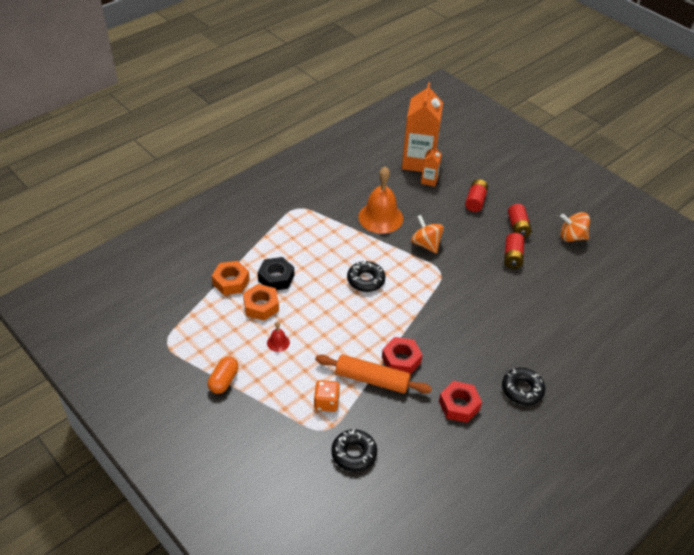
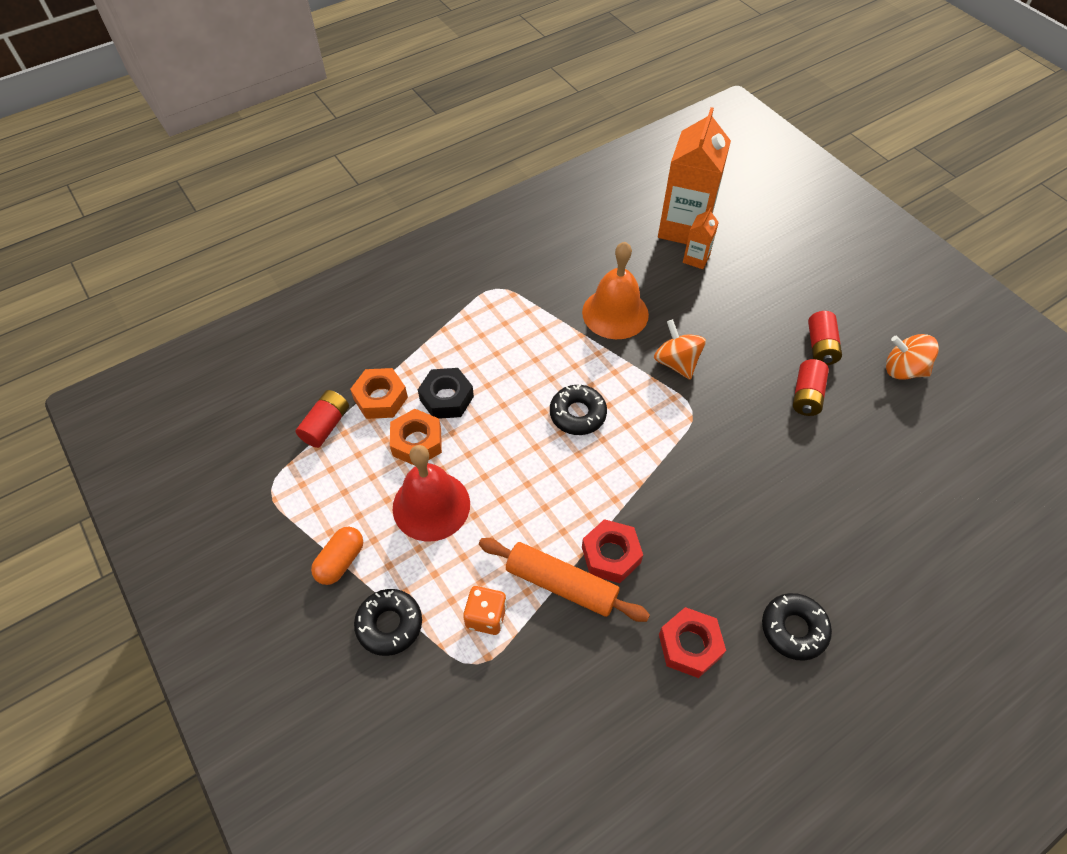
camera: 10 degrees right, 10 degrees up
(278, 342) = (431, 505): red bell -> red bell, size x2.28
(354, 453) = (513, 712): black donut -> black donut (389, 624)
(475, 201) = (761, 298): red battery -> red battery (326, 425)

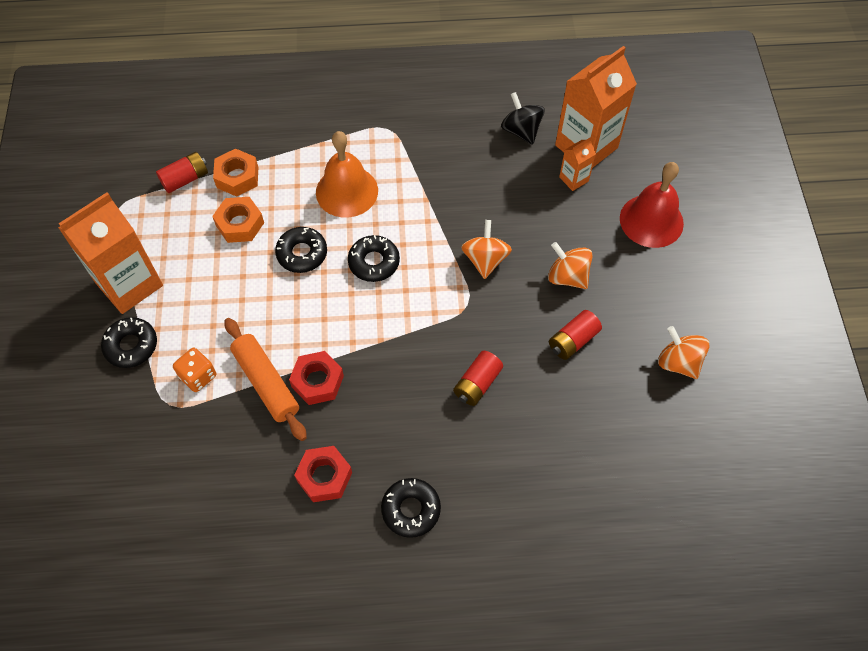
camera: 30 degrees right, 5 degrees up
(340, 561) = (129, 284): orange capsule -> orange carton
(431, 505) = (217, 277): red bell -> red bell (651, 220)
(446, 398) = (285, 201): black nut -> none
(501, 440) = (302, 253): none -> black donut
(615, 313) = (467, 194): orange bell -> orange bell (347, 191)
(619, 238) = (521, 131): none -> black spinning top
(757, 343) = (567, 276): none -> orange spinning top
(820, 346) = (620, 306): red battery -> red battery (477, 384)

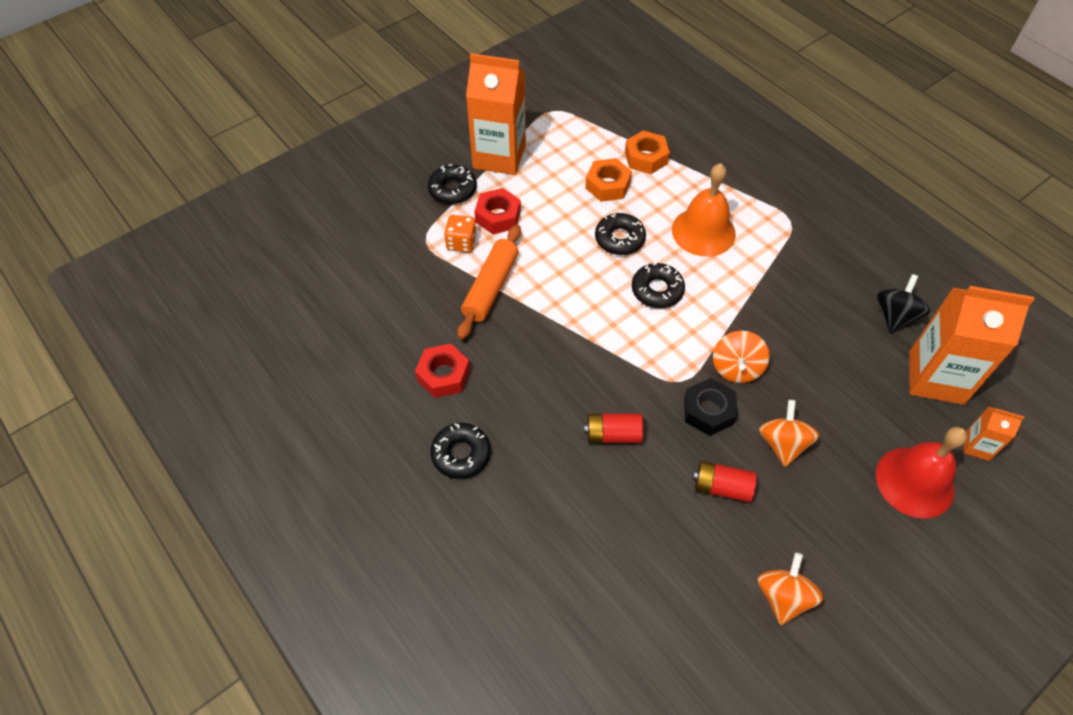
camera: 55 degrees right, 5 degrees down
(185, 179) = (613, 130): red battery -> none
(317, 381) = (519, 319): red nut -> red nut (498, 216)
(485, 260) = (736, 368): orange spinning top -> orange spinning top turned 135 degrees clockwise
(506, 304) = (708, 411): none -> black nut
(574, 179) = (890, 388): orange carton -> orange carton (977, 446)

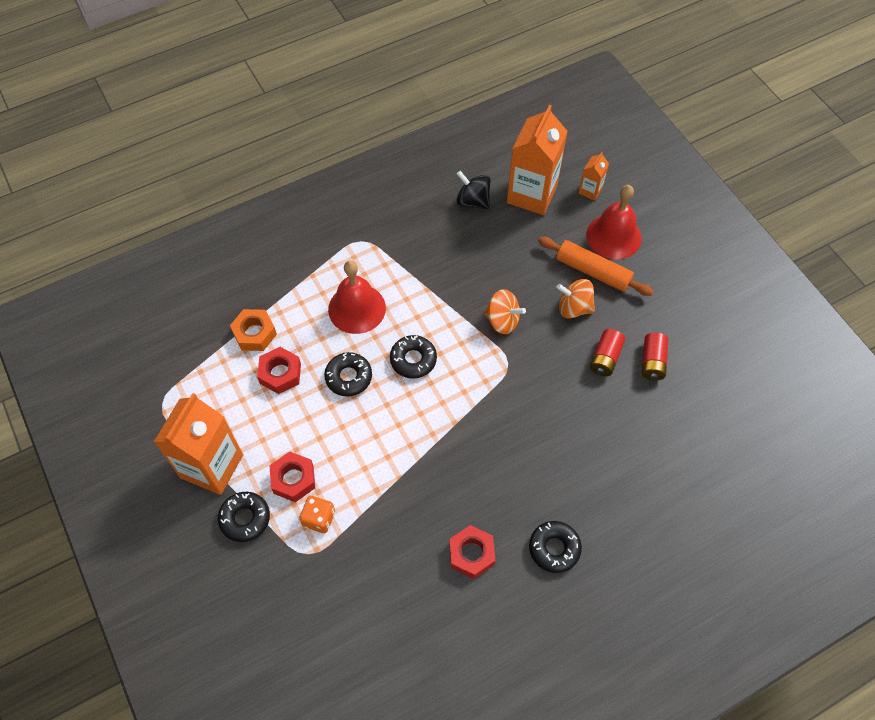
camera: 80 degrees left, 5 degrees up
(491, 287) = (380, 498): orange rolling pin -> orange rolling pin (593, 271)
(607, 185) = (280, 373): orange nut -> red nut
(613, 434) = (551, 424): red battery -> red battery (652, 362)
(703, 231) = (357, 308): orange bell -> red bell
(708, 411) = (539, 350): black nut -> none
(783, 597) = (692, 341): orange spinning top -> none

